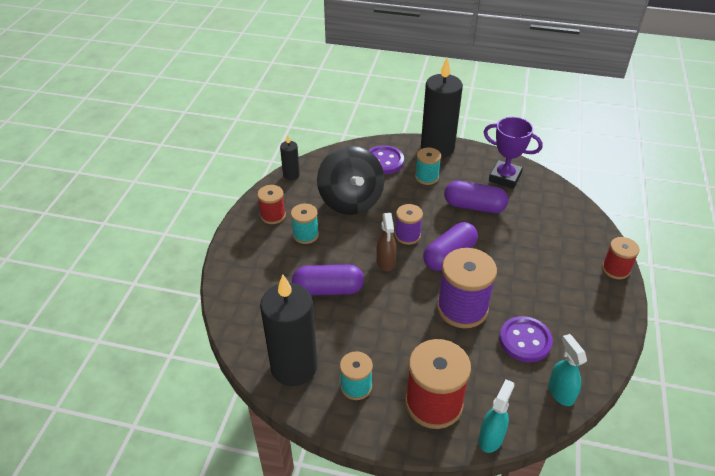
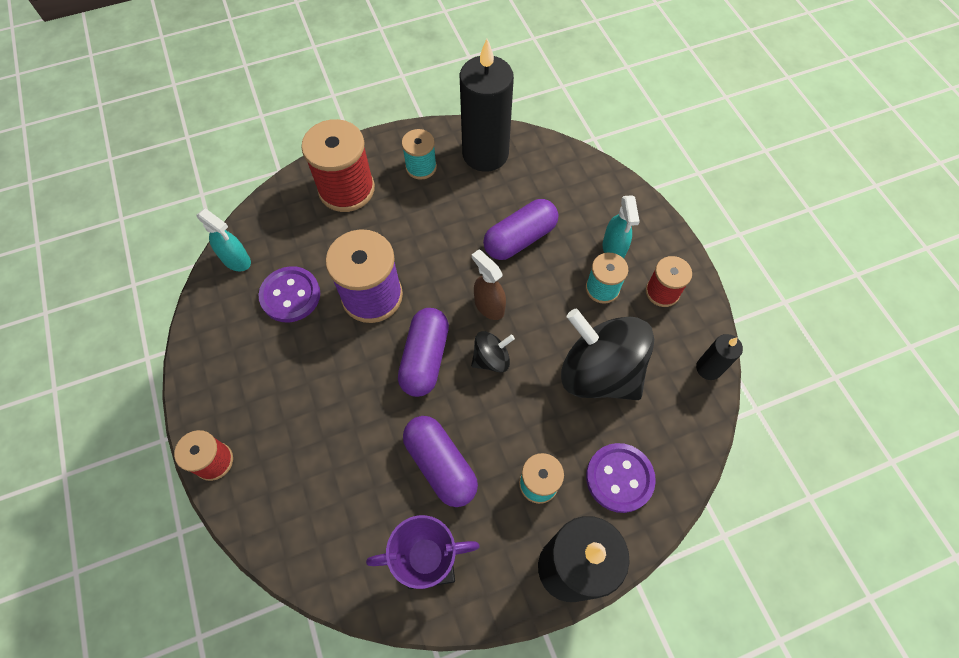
camera: 145 degrees right, 20 degrees up
(407, 235) = (491, 359): purple spool -> black spinning top
(474, 206) = (441, 465): purple capsule -> purple capsule turned 75 degrees clockwise
(491, 438) = (284, 188): turquoise spray bottle -> turquoise spray bottle (613, 249)

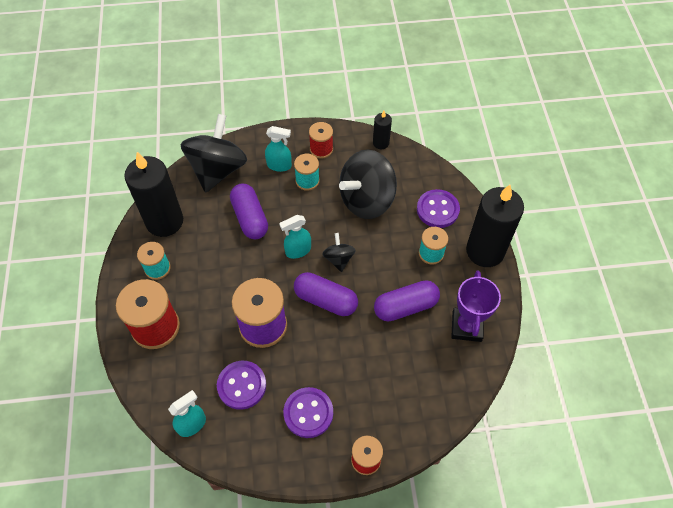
camera: 75 degrees left, 5 degrees down
(266, 378) = (308, 413): none -> purple button
(489, 306) = (298, 251): brown spray bottle -> turquoise spray bottle
(579, 183) = (218, 169): none -> black spinning top

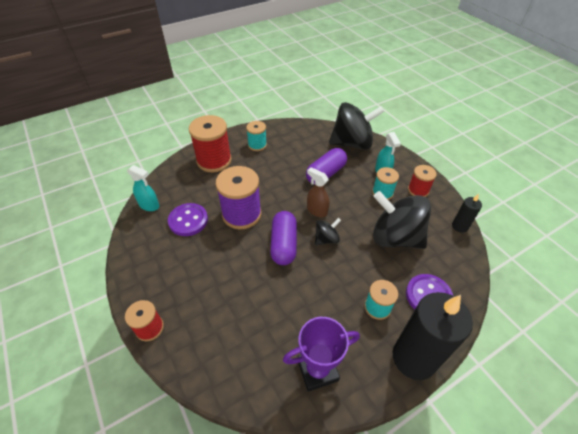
camera: 65 degrees right, 10 degrees down
(164, 221) = (293, 135): black candle -> none
(298, 251) = (316, 210): turquoise spray bottle -> brown spray bottle
(308, 413) = (179, 270): purple button -> none
(405, 306) = (309, 306): purple capsule -> none

